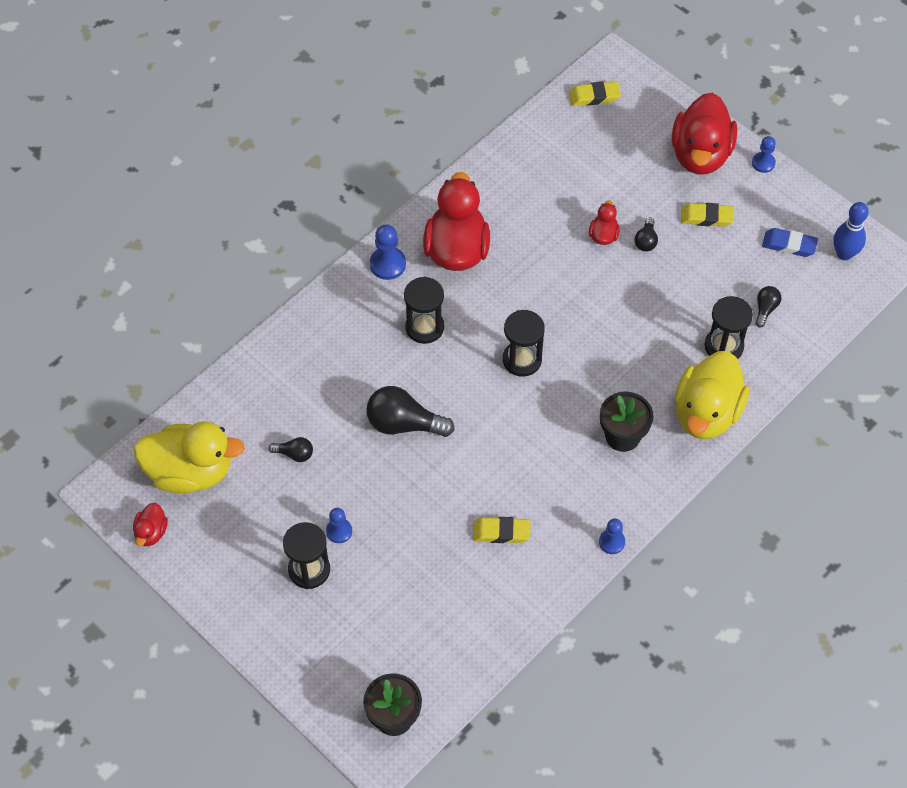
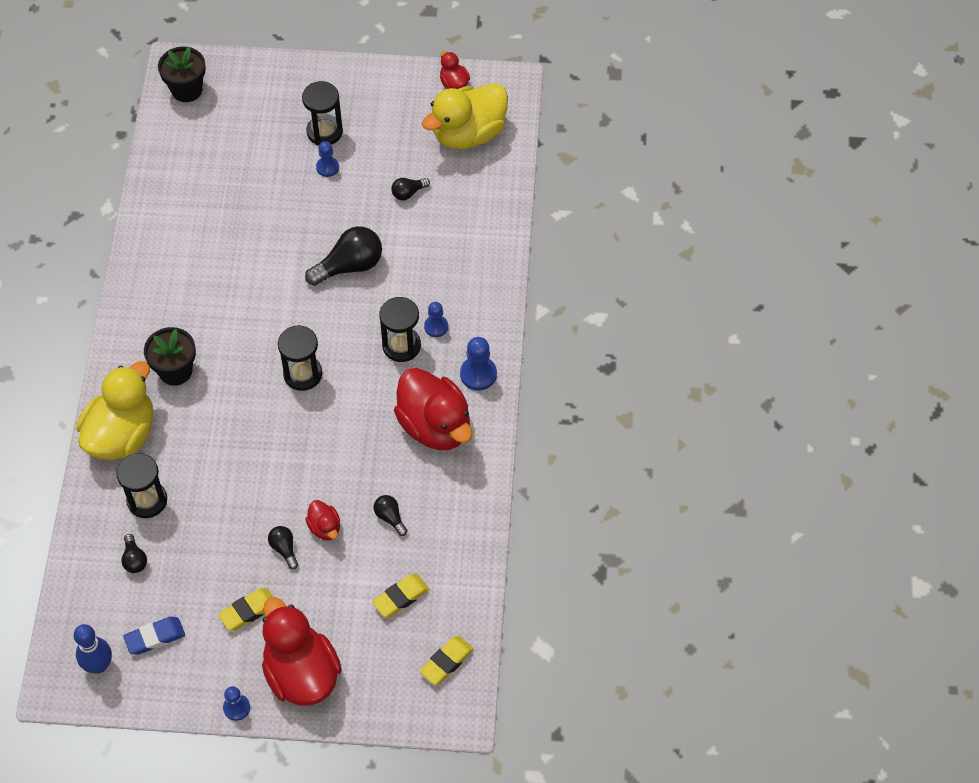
camera: 140 degrees right, 0 degrees up
(501, 532) = (211, 243): yellow eraser -> yellow eraser (401, 597)
(549, 210) = (390, 517): none -> black light bulb
(611, 542) = (124, 290): blue pawn -> blue pawn (436, 326)
(706, 413) = (122, 434): yellow duck -> yellow duck turned 45 degrees clockwise

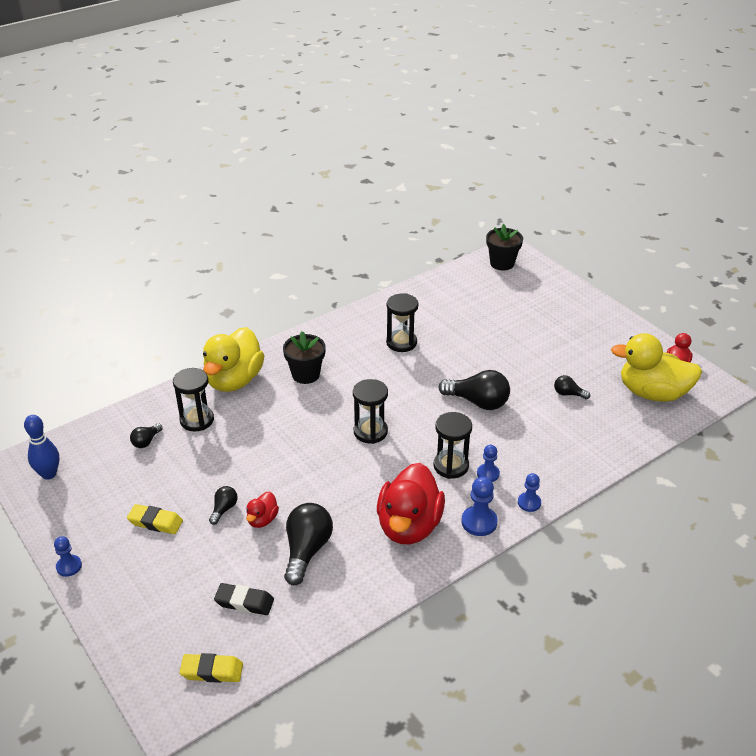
camera: 50 degrees right, 20 degrees down
(122, 434) = (234, 380): yellow duck -> yellow duck turned 120 degrees clockwise
(155, 637) = (93, 488): blue eraser -> none
(301, 673) = (127, 585): red duck -> none
(324, 132) = (556, 331): black hourglass -> black hourglass (401, 343)
(327, 167) = (534, 347): blue pawn -> blue pawn (529, 503)
(390, 517) = (306, 550): black light bulb -> black light bulb, size x1.95
(401, 597) = (244, 602): yellow eraser -> black eraser

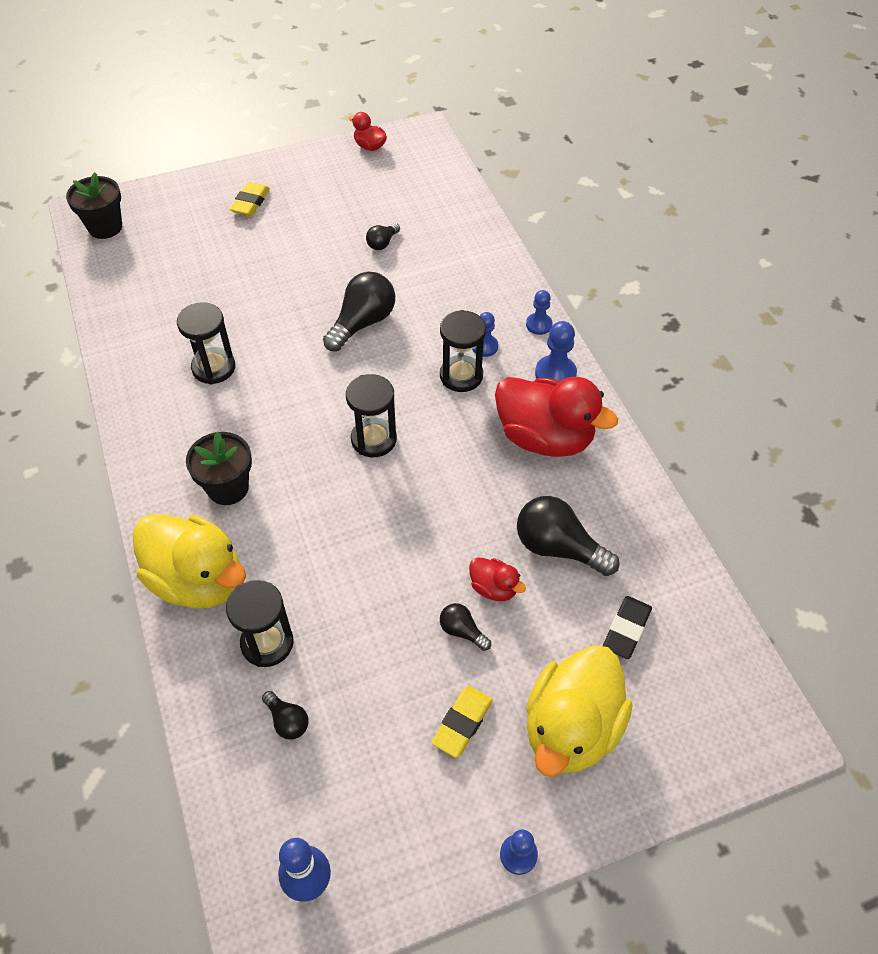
camera: 75 degrees left, 15 degrees up
(212, 671) = (725, 681): yellow eraser -> yellow eraser (251, 203)
(652, 393) = (409, 180): yellow duck -> yellow duck (571, 728)

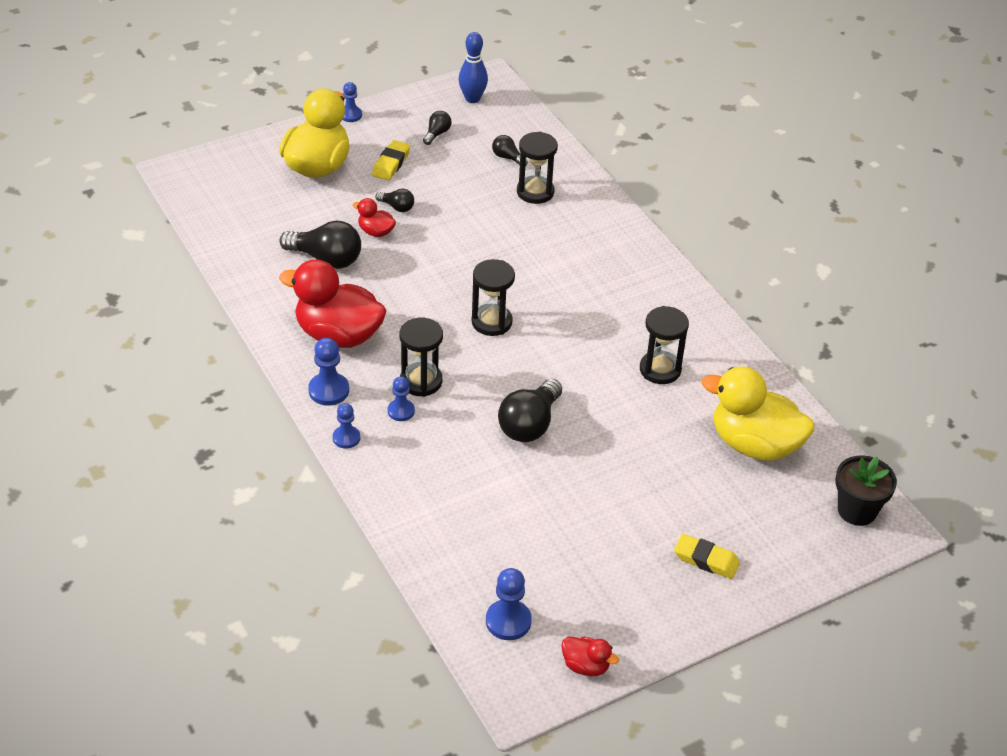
camera: 170 degrees right, 10 degrees down
(198, 580) = (600, 221): yellow duck -> yellow duck (754, 444)
(228, 488) = (603, 278): black flower pot -> none
(251, 203) = (706, 560): yellow eraser -> yellow eraser turned 75 degrees counterclockwise
(382, 243) = (532, 519): black light bulb -> black light bulb (437, 134)
(419, 176) = (508, 621): none -> blue pawn
(626, 630) = (275, 216): black eraser -> none

